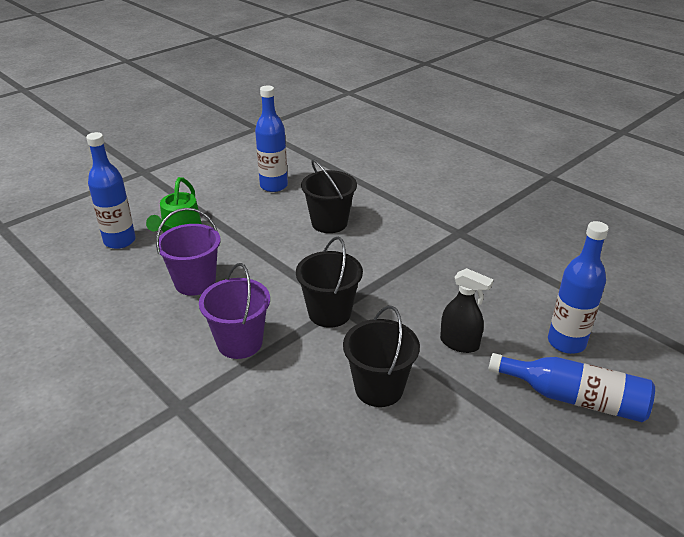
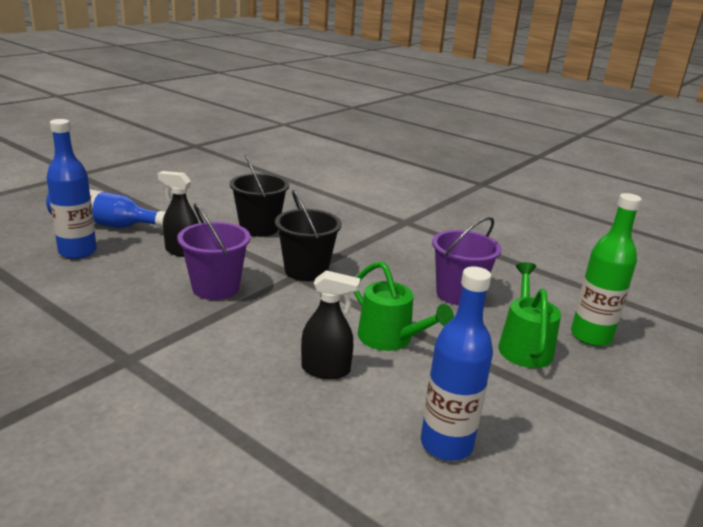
camera: 170 degrees right, 10 degrees down
(120, 241) = (591, 336): blue bottle -> green bottle
(240, 343) = (382, 251): purple bucket -> purple bucket (215, 288)
(277, 242) = (391, 339): none -> green watering can
(329, 223) = (326, 370): black bucket -> black spray bottle

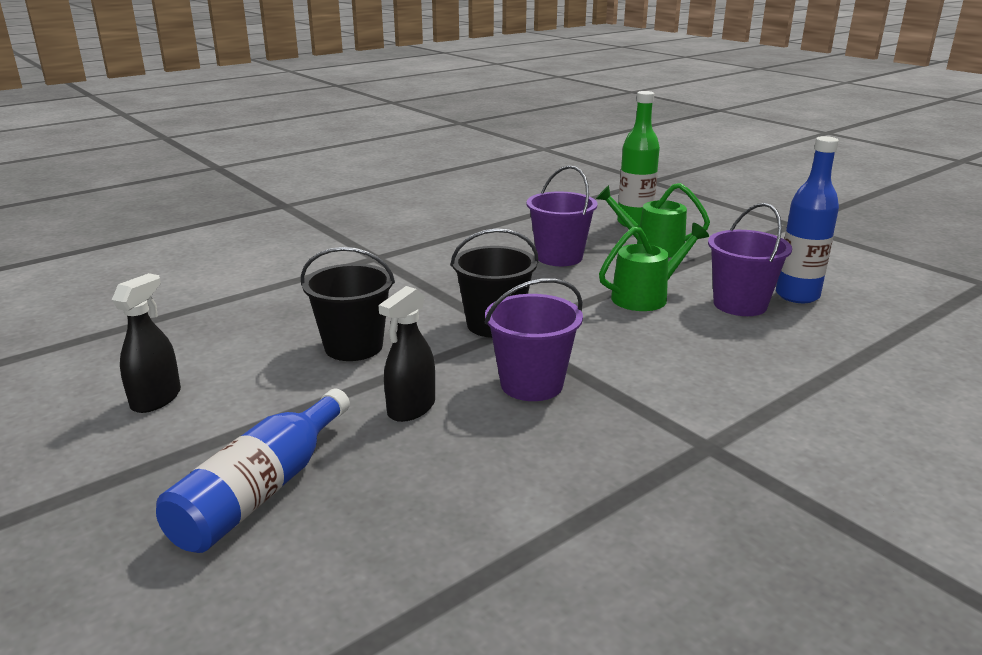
camera: 75 degrees left, 0 degrees up
(77, 252) = (380, 511): blue bottle -> none
(326, 370) = (705, 331): black spray bottle -> black spray bottle (156, 399)
(399, 397) = (740, 304): none -> purple bucket

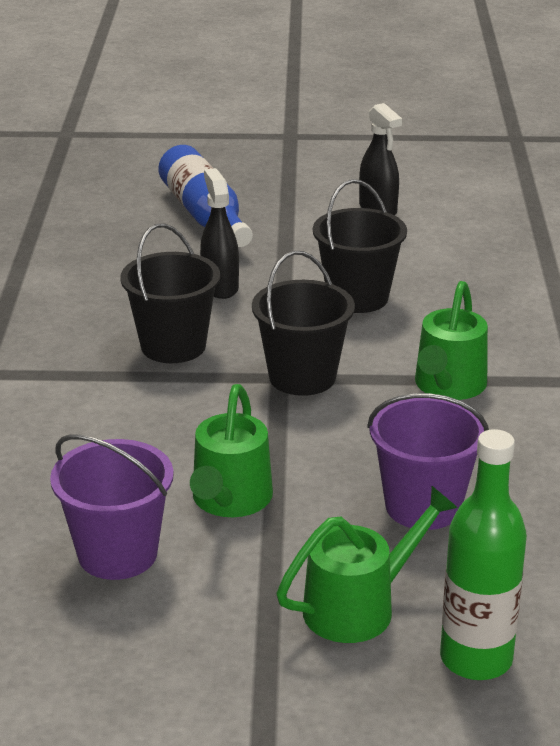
camera: 130 degrees right, 5 degrees up
(436, 284) = (447, 387): none -> green watering can
(531, 384) = (173, 346): purple bucket -> black bucket
(797, 295) = (68, 618): blue bottle -> none

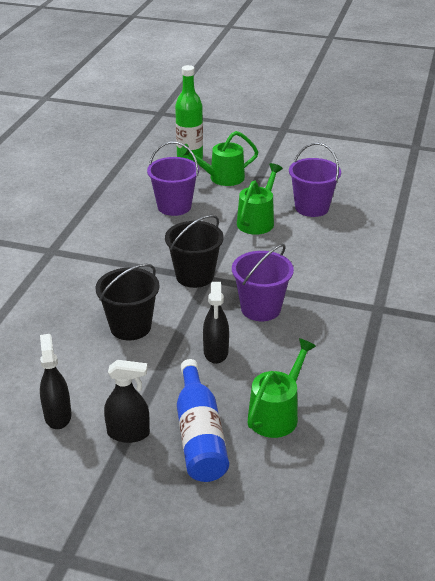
camera: 165 degrees left, 5 degrees up
(173, 346) = (261, 308): black bucket -> purple bucket
(286, 207) = (128, 433): none -> black spray bottle
(447, 387) = (121, 258): green watering can -> green watering can (277, 413)

